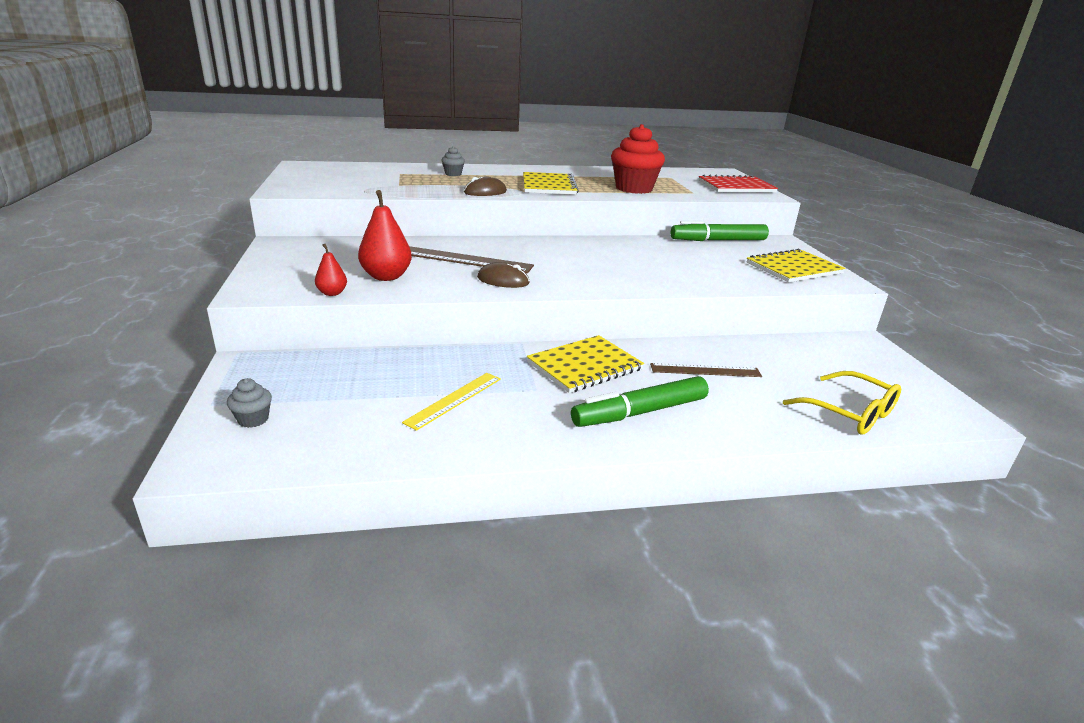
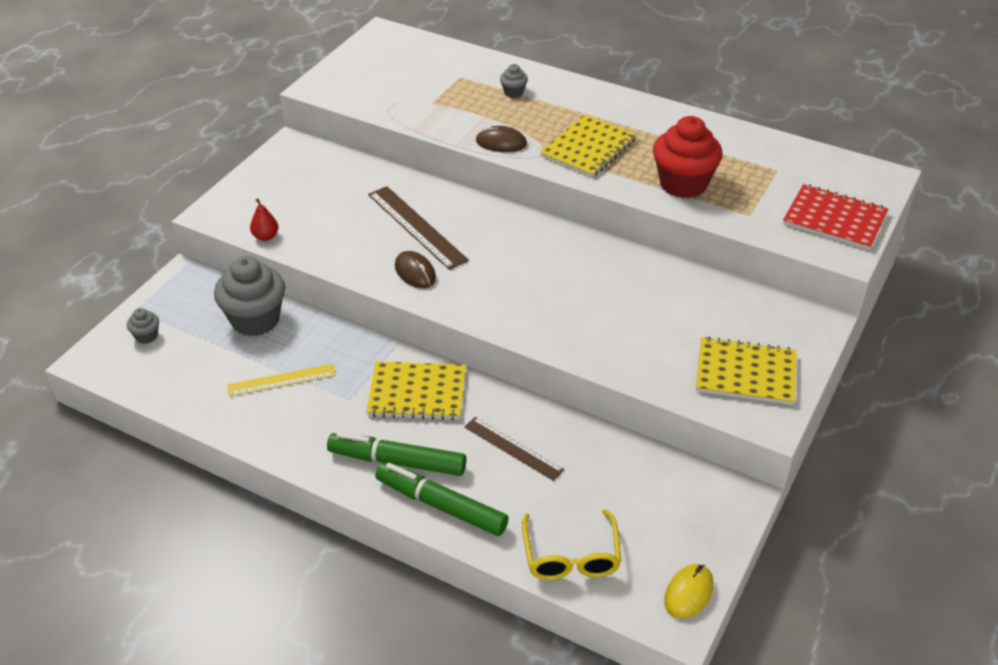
camera: 40 degrees right, 15 degrees up
(367, 370) = (255, 320): none -> grey cupcake
(386, 277) = (326, 229): red pear -> none
(718, 240) = (732, 292): green marker -> green marker (441, 505)
(940, 399) = (688, 593): none -> yellow mouse

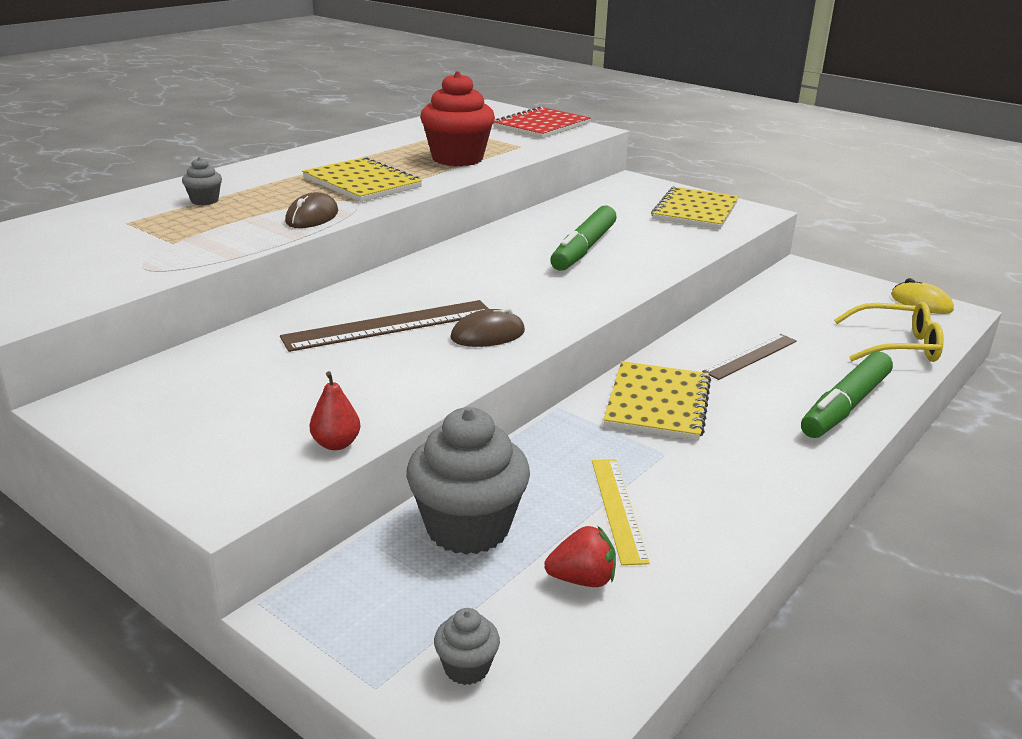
camera: 80 degrees left, 15 degrees down
(213, 370) = (582, 579): none -> red strawberry
(397, 461) = (778, 427): green marker -> green marker (583, 249)

